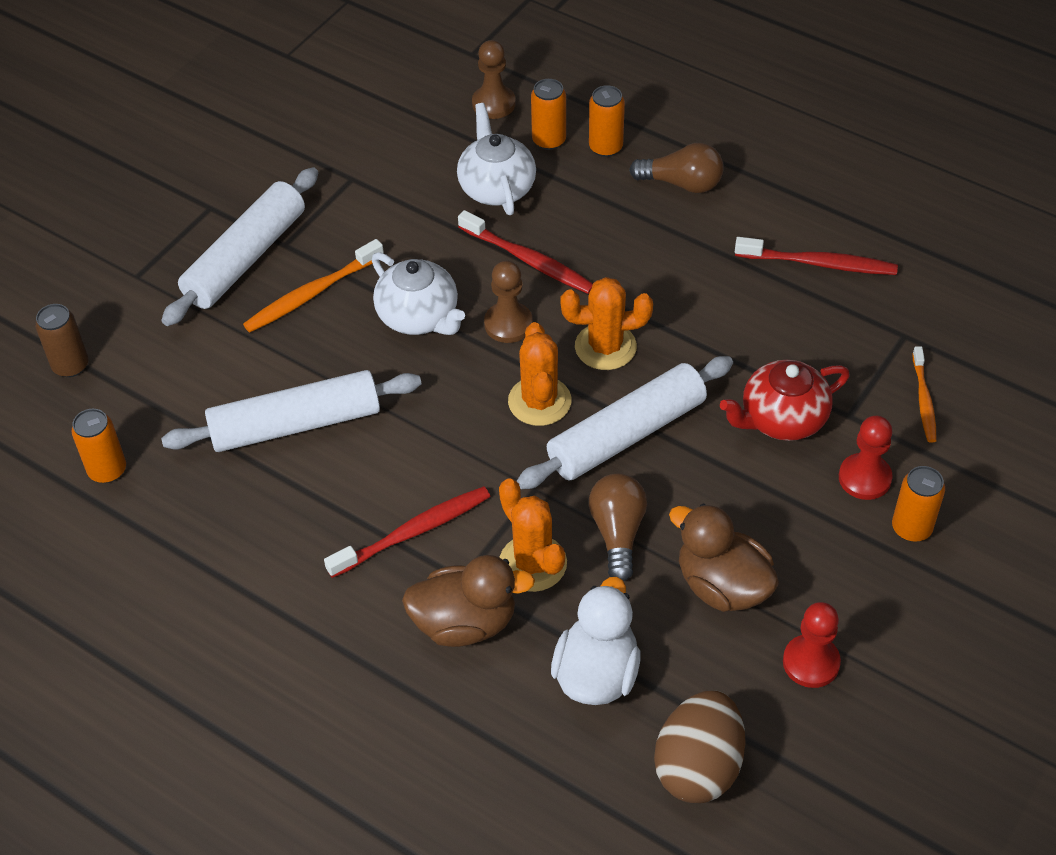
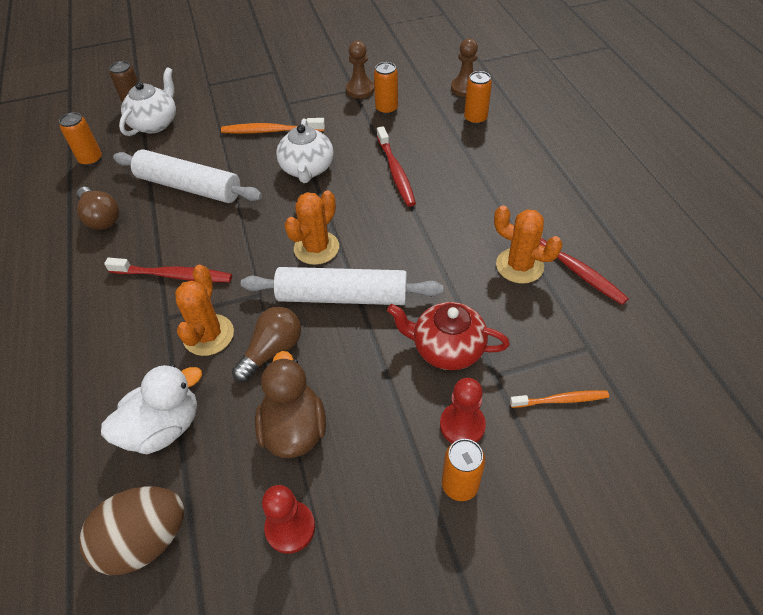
camera: 40 degrees right, 0 degrees up
(246, 258) = (262, 100): white rolling pin -> none
(465, 623) = (137, 343): brown duck -> none
(496, 187) = (420, 128): white teapot -> white teapot (155, 123)
(508, 324) = (347, 198): brown pawn -> brown pawn (360, 90)
(605, 147) = (504, 137): orange can -> orange can (386, 109)
(605, 347) = (386, 240): orange cactus -> orange cactus (519, 266)
(682, 183) = (530, 177): brown light bulb -> brown light bulb (101, 217)
(923, 400) = (560, 400): orange toothbrush -> orange toothbrush turned 135 degrees counterclockwise

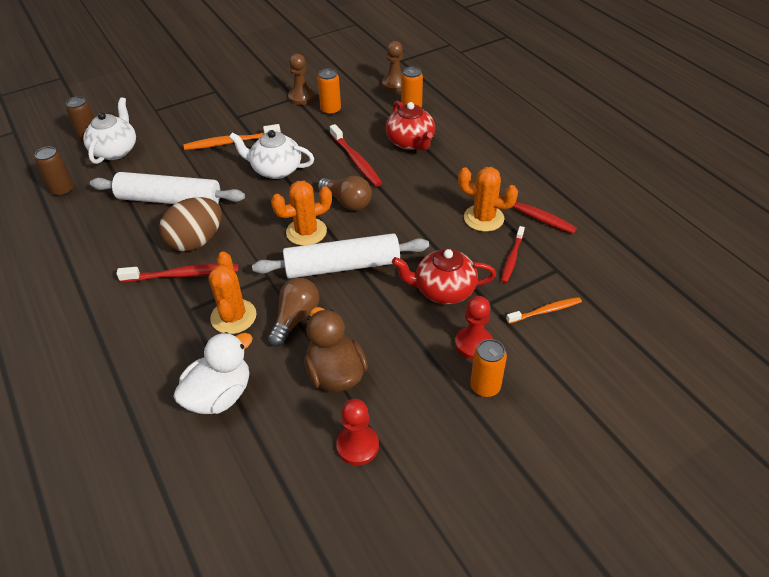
camera: 15 degrees left, 5 degrees down
(91, 159) = (62, 190): orange can -> brown can
(101, 217) = (93, 238): brown light bulb -> brown light bulb (347, 202)
(145, 540) = (236, 482): brown egg -> brown egg (196, 241)
(307, 169) = (275, 169): white teapot -> white teapot turned 120 degrees clockwise
(316, 248) = (306, 232): orange cactus -> orange cactus turned 45 degrees clockwise
(462, 159) = (410, 142): none -> red teapot
(539, 322) = (512, 258): none -> red toothbrush

